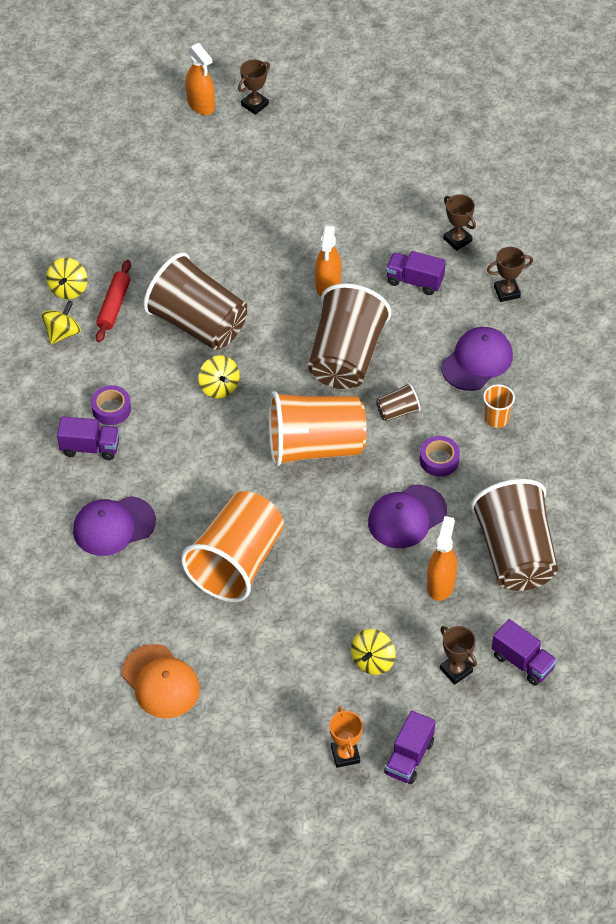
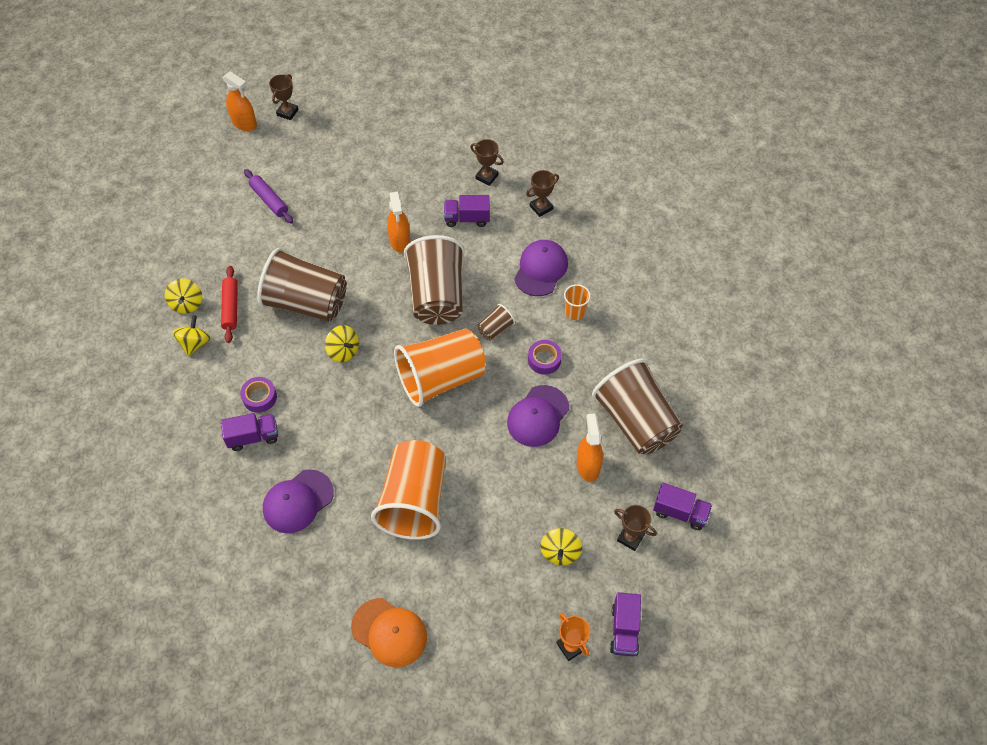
camera: 20 degrees left, 5 degrees up
(198, 200) = (269, 200): none -> purple rolling pin

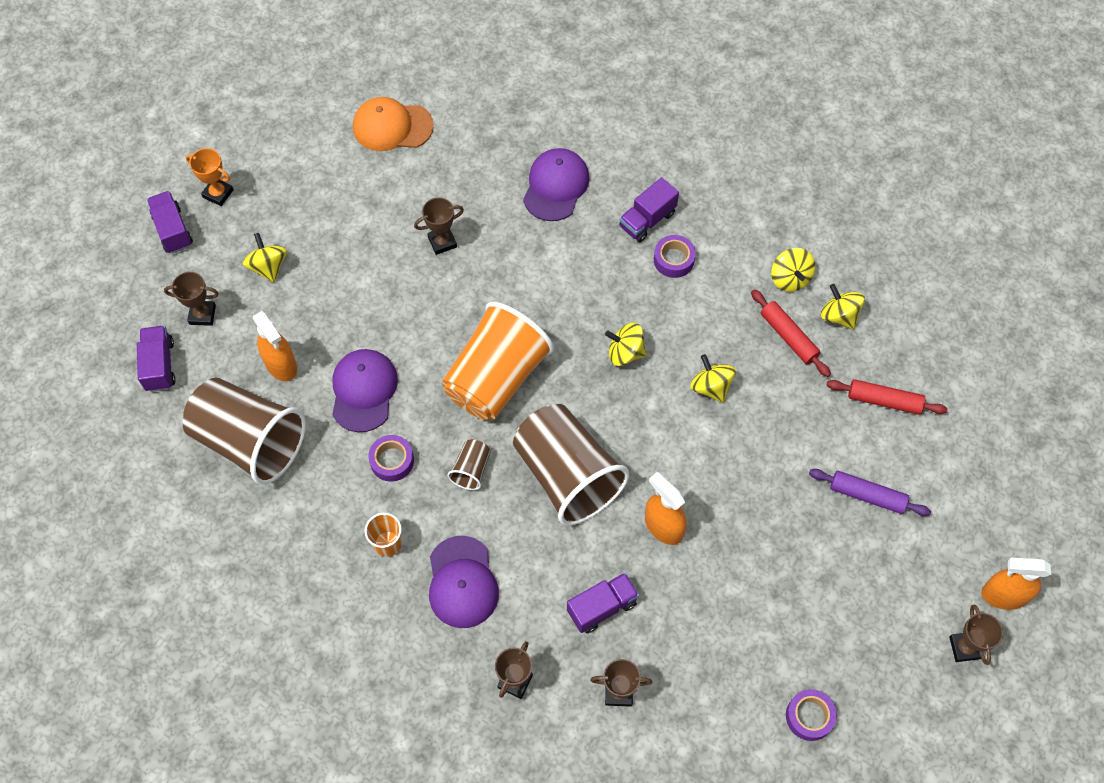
camera: 150 degrees right, 5 degrees up
(210, 242) = (884, 401): none -> red rolling pin
(306, 302) = (711, 387): brown cup -> yellow spinning top
(394, 122) = (809, 716): none -> purple tape
(414, 501) = (442, 242): orange cup -> brown trophy
(680, 512) = (159, 365): purple truck -> purple truck turned 90 degrees clockwise

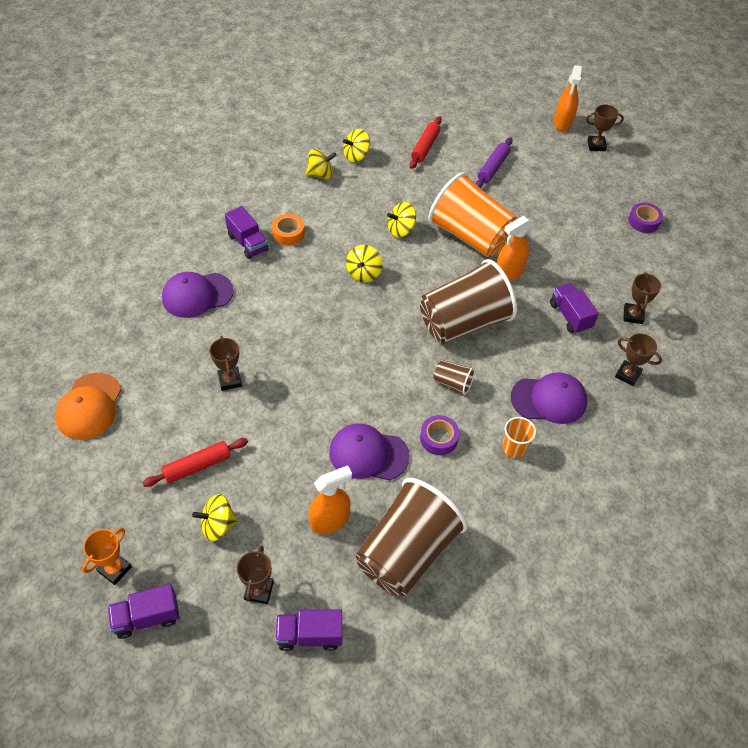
camera: 85 degrees left, 10 degrees down
(496, 378) = (372, 357): orange cup -> orange cup (470, 236)
(556, 186) = (197, 295): purple cap -> purple cap turned 45 degrees counterclockwise
(673, 260) = (288, 233): purple tape -> orange tape
(788, 336) = (367, 183): red rolling pin -> red rolling pin (197, 466)

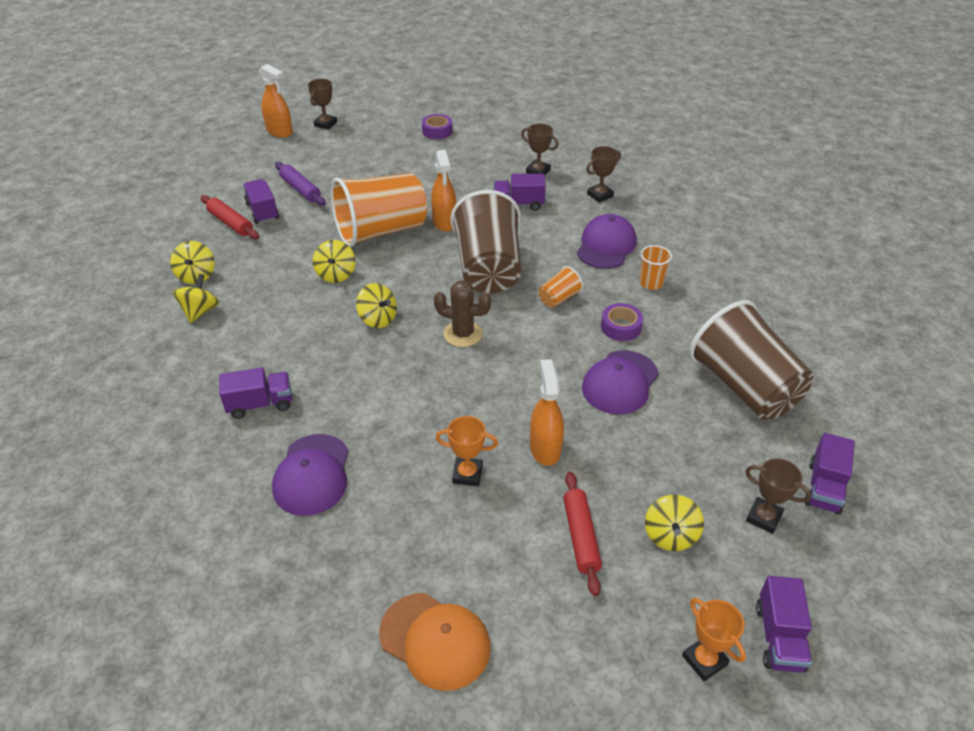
camera: 65 degrees left, 10 degrees down
(230, 380) = (467, 474): brown trophy -> orange trophy
(288, 233) = (272, 363): orange tape -> none
(330, 520) = (692, 435): orange spray bottle -> orange spray bottle (545, 448)
(373, 331) = (463, 334): none -> brown cactus
(450, 158) = (262, 211): none -> purple truck
(452, 383) = (559, 298): brown cup -> orange cup

